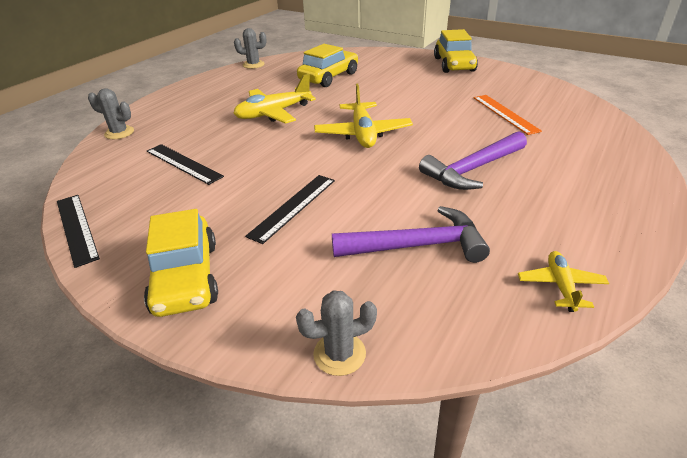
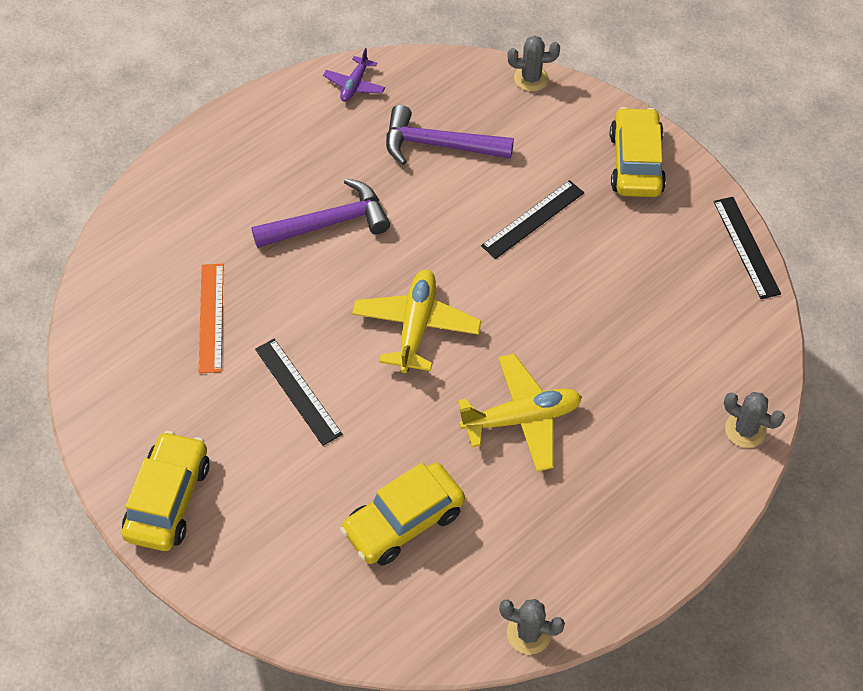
camera: 165 degrees left, 20 degrees up
(183, 163) = (648, 327): black ruler -> black ruler (297, 391)
(560, 286) = (354, 85): yellow plane -> purple plane

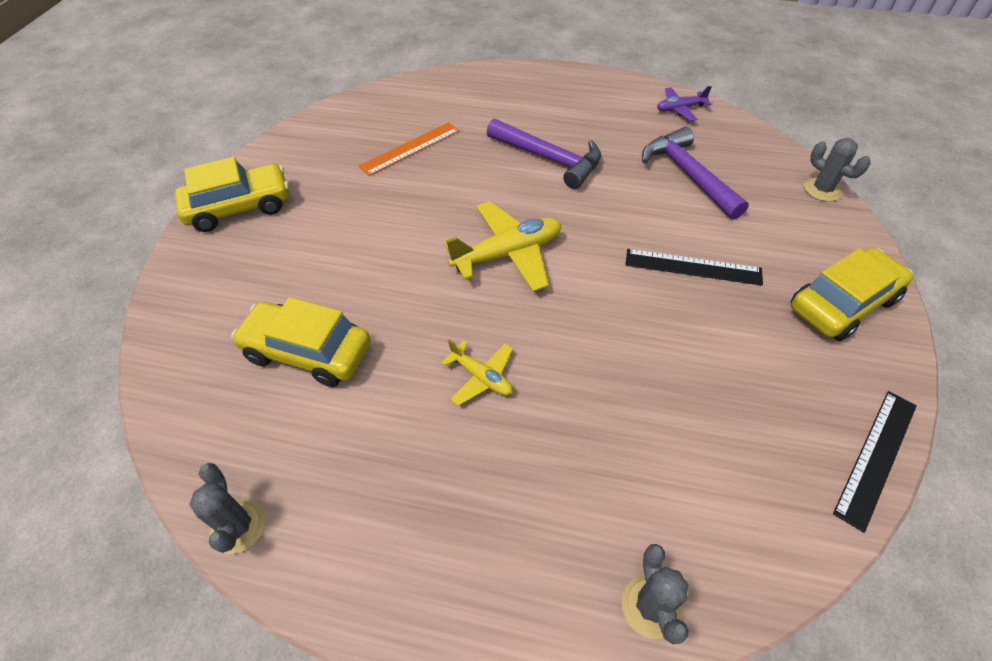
camera: 55 degrees right, 5 degrees down
(297, 391) = (385, 221): black ruler -> none
(521, 418) = (481, 377): yellow plane -> yellow plane, size x0.56

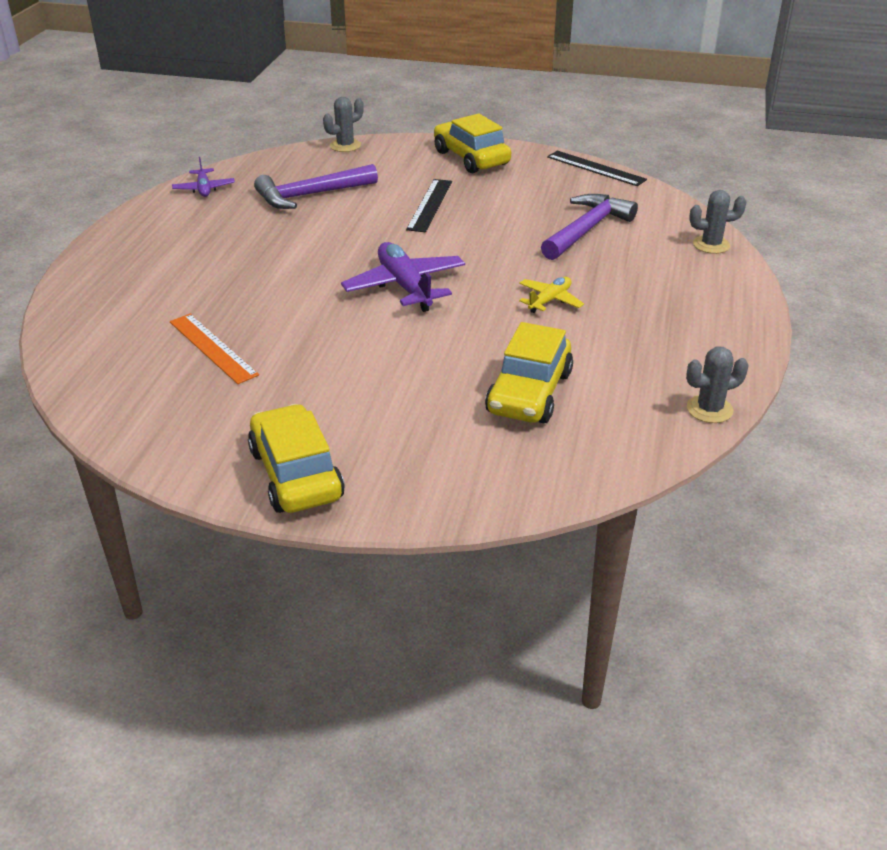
camera: 90 degrees left, 15 degrees down
(508, 254) = (405, 286): yellow plane -> purple plane
(549, 159) = (264, 261): purple hammer -> purple hammer (586, 230)

